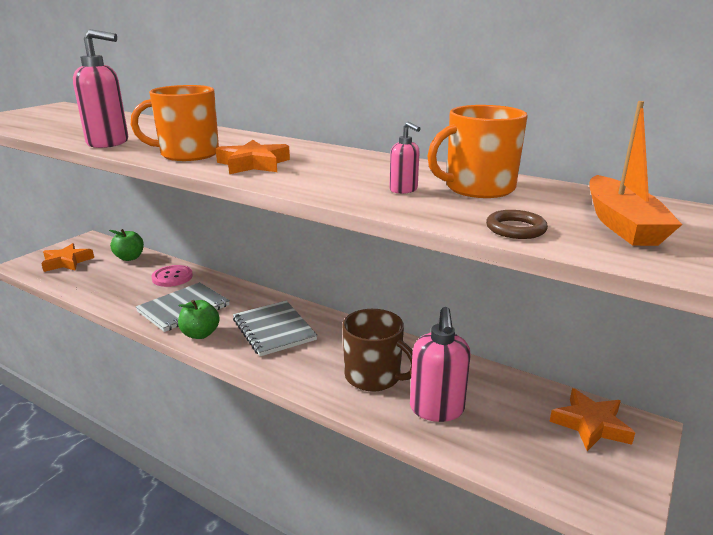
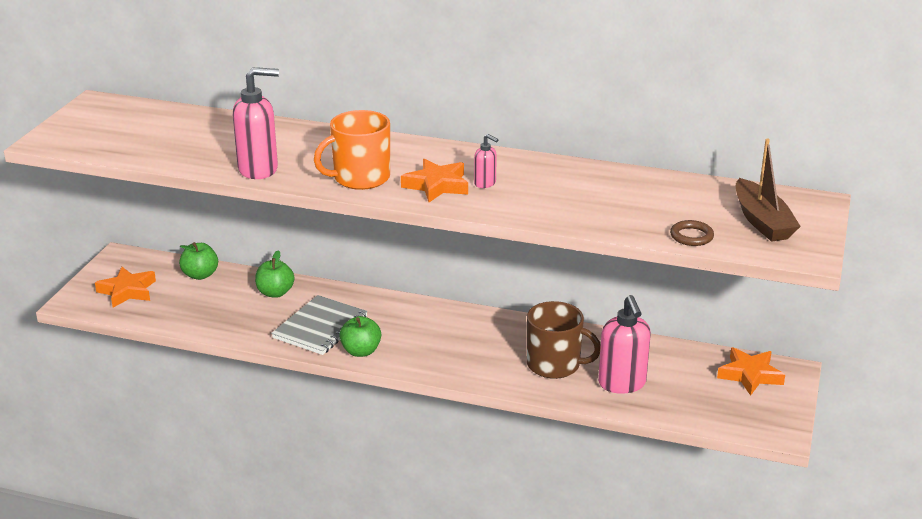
camera: 15 degrees left, 5 degrees up
(172, 277) = (275, 293): pink button -> green apple
(274, 329) = (432, 335): grey notebook -> none
(403, 190) = (590, 204): pink soap dispenser -> pink soap dispenser (485, 183)
(478, 188) = (647, 194): orange mug -> none
(622, 224) = (762, 221): orange boat -> brown boat

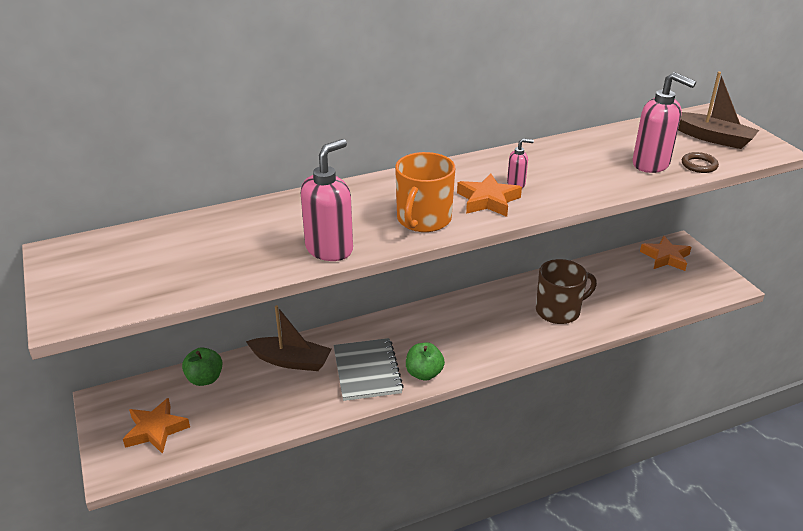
camera: 40 degrees left, 5 degrees up
(275, 293) = (291, 361): green apple -> brown boat
(622, 384) = (613, 302): pink soap dispenser -> pink soap dispenser (651, 164)

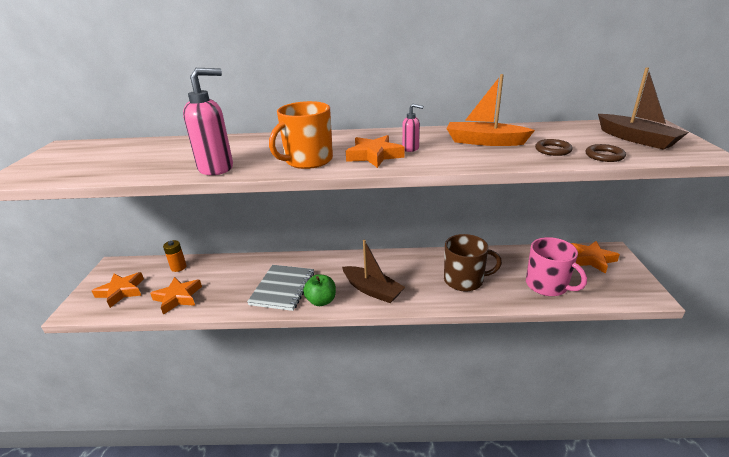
camera: 25 degrees right, 5 degrees down
(205, 379) = (178, 267): green apple -> orange battery
(244, 416) = (178, 297): none -> orange star
(291, 361) = (239, 269): brown boat -> brown boat (372, 290)
(581, 162) = (484, 142): none -> orange boat
(640, 297) = (547, 285): none -> pink mug
(651, 164) = (553, 150): pink soap dispenser -> brown ring

